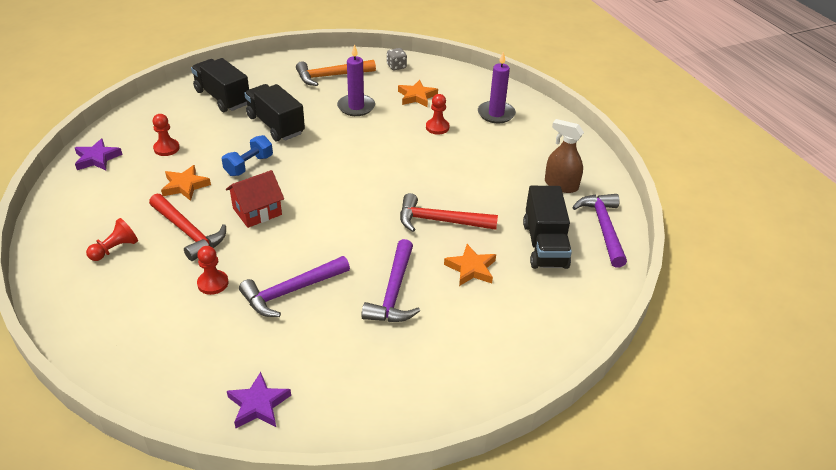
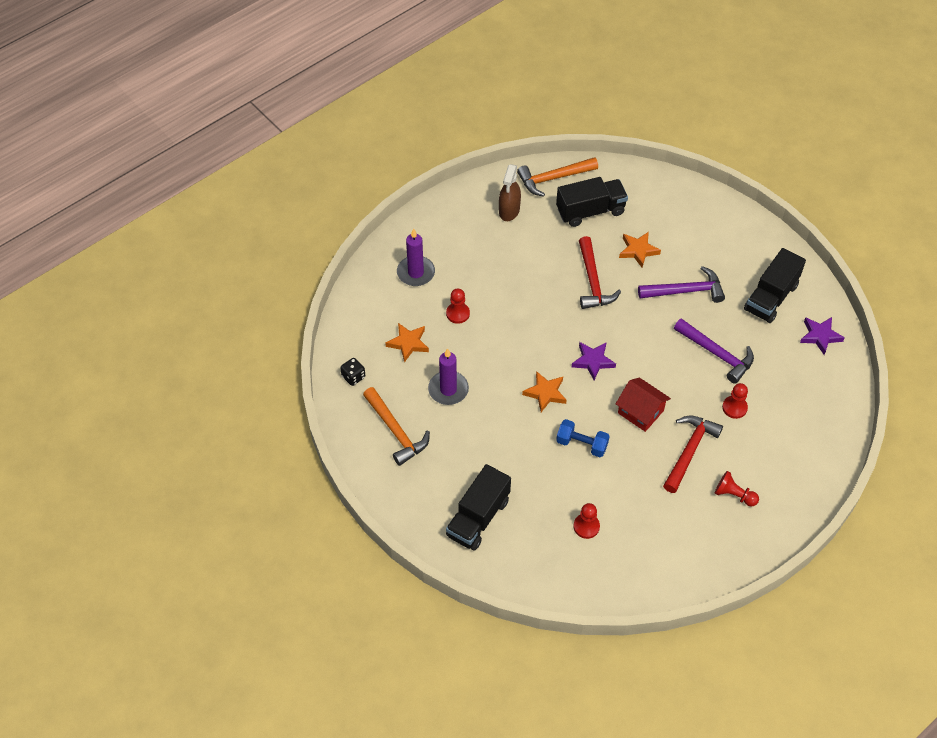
camera: 105 degrees left, 15 degrees up
(97, 158) = (628, 580): purple star -> purple star (593, 361)
(185, 186) = (633, 482): orange star -> orange star (545, 393)
(275, 125) = (508, 448): black truck -> black truck (771, 297)
(396, 66) = (353, 377): grey dice -> black dice
(603, 228) = (553, 178): purple hammer -> orange hammer

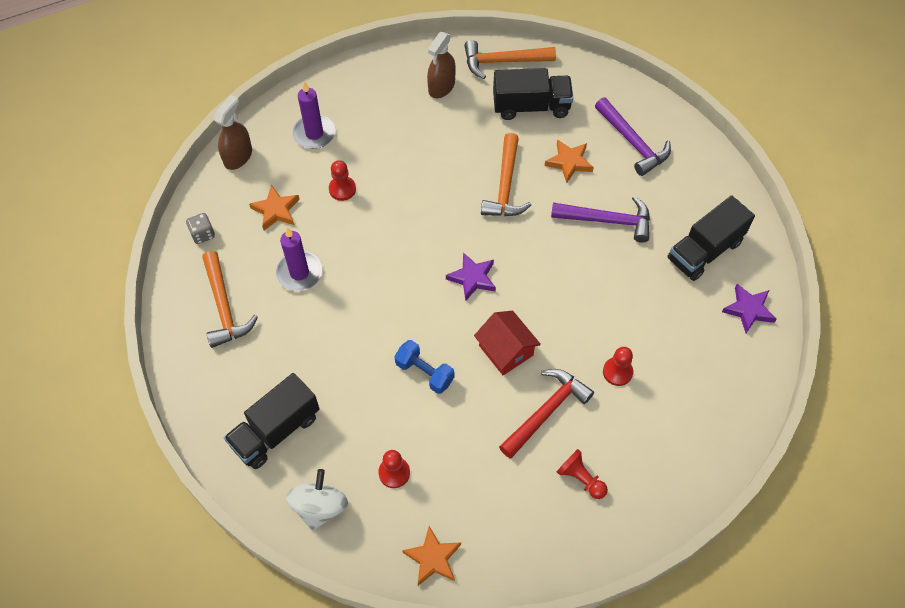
camera: 15 degrees right, 5 degrees up
(353, 377) = (203, 234): black dice -> grey dice
(357, 306) = (238, 156): none -> brown spray bottle
(537, 567) = (319, 507): none -> white spinning top
(545, 393) = (405, 302): orange star -> orange star (433, 558)
(593, 281) = (505, 186): red hammer -> orange hammer
(717, 354) = (618, 303): purple hammer -> purple hammer (633, 142)

